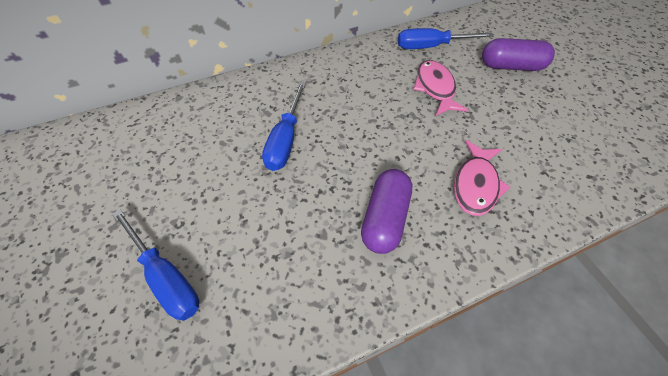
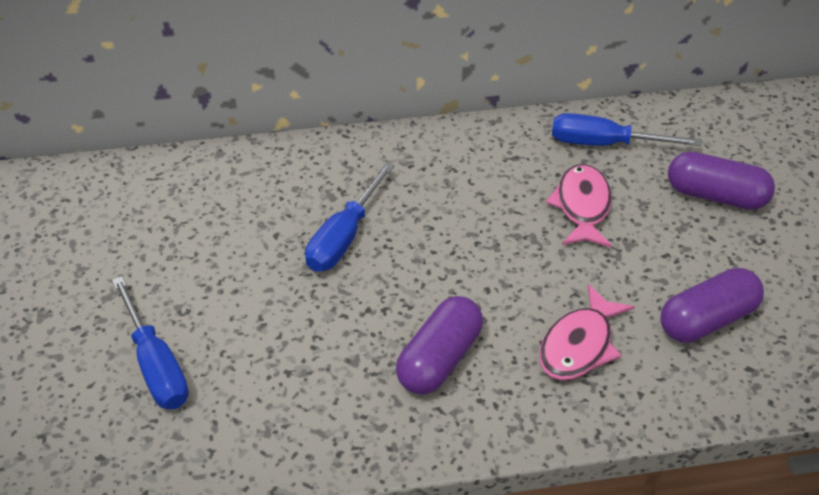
camera: 15 degrees right, 10 degrees down
(547, 148) = (707, 320): none -> purple capsule

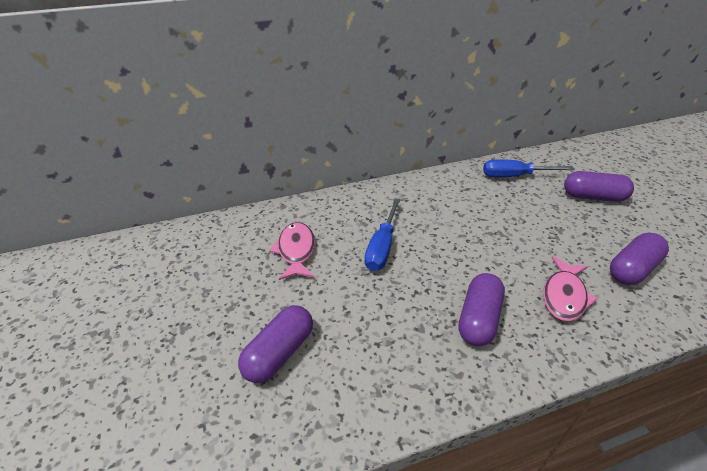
camera: 10 degrees left, 5 degrees down
(156, 365) = (279, 353): blue screwdriver -> purple capsule
(582, 207) = (520, 211): pink fish -> pink fish (296, 251)

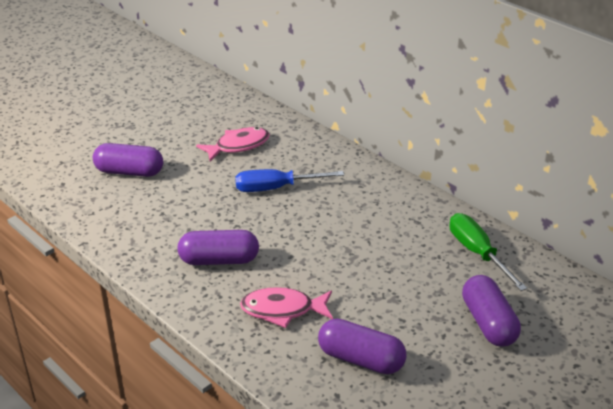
camera: 65 degrees right, 5 degrees down
(514, 176) = (477, 253): blue screwdriver -> green screwdriver

